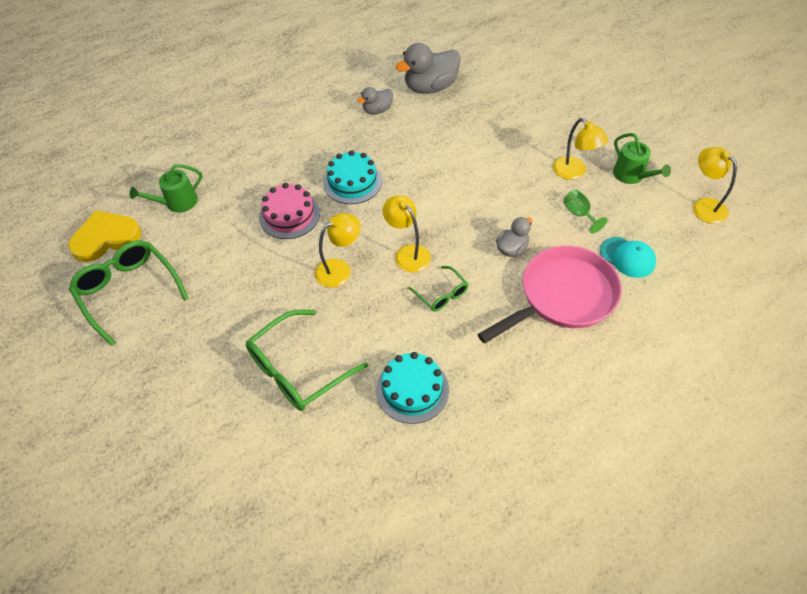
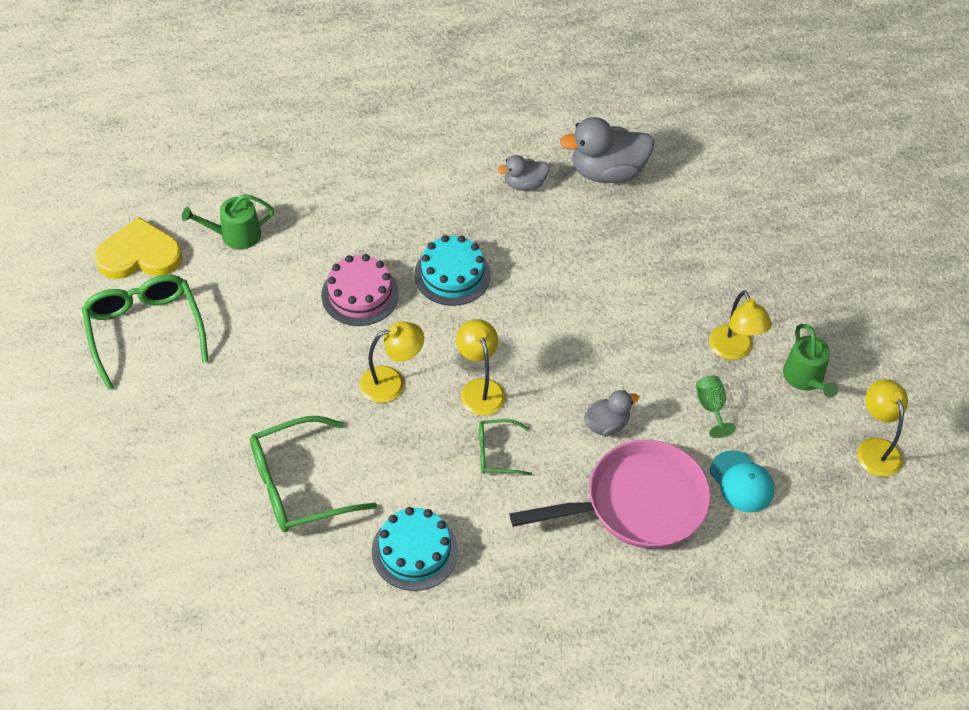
camera: 15 degrees right, 0 degrees up
(441, 294) = (497, 453): green glasses -> green glasses turned 105 degrees clockwise

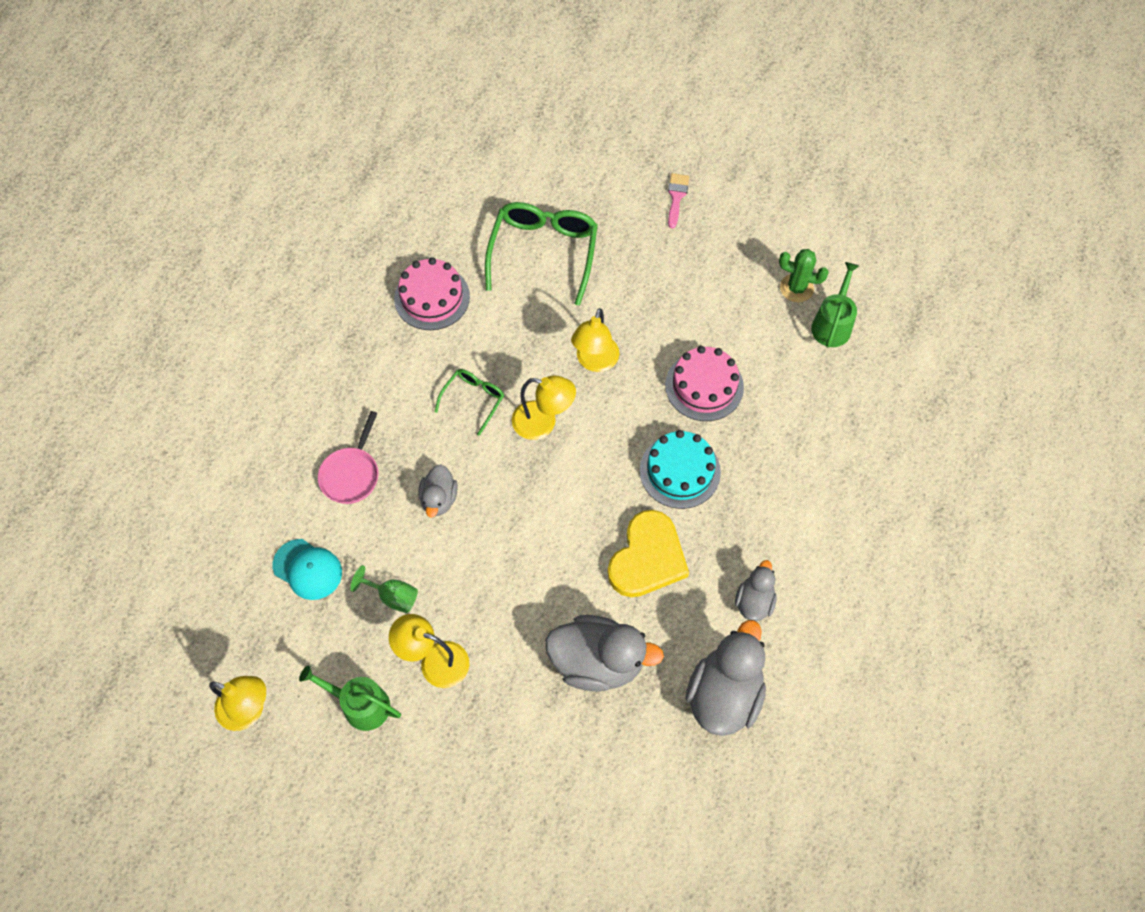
camera: 125 degrees right, 10 degrees up
(139, 255) = (850, 247): yellow heart -> yellow heart (647, 558)
(144, 330) = (763, 218): green glasses -> none
(160, 410) = (676, 197): none -> pink brush
(211, 274) = (796, 288): none -> green cactus
(414, 551) = (432, 297): turquoise cake -> pink cake
(637, 503) = (351, 474): pink pan -> pink pan, size x0.52
(647, 252) = (597, 662): none -> grey duck
(741, 482) = (307, 569): turquoise cap -> turquoise cap turned 150 degrees counterclockwise

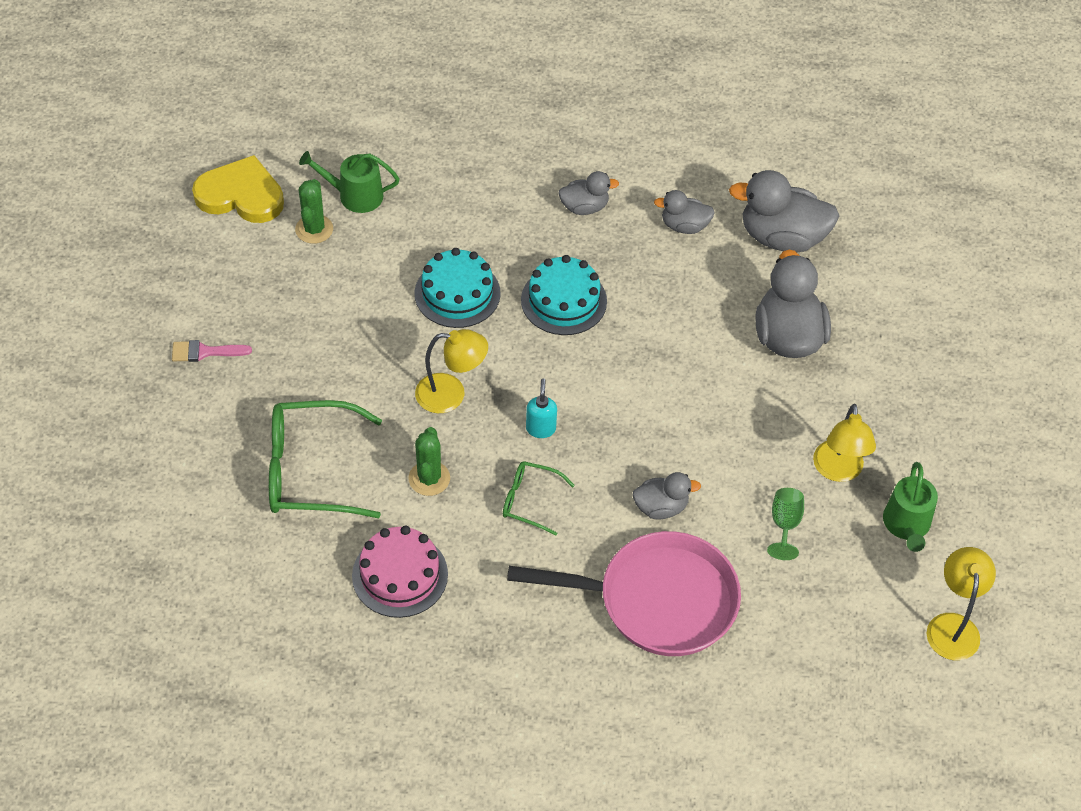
camera: 105 degrees left, 10 degrees down
(307, 569) = (783, 614): turquoise cap -> none
(351, 474) = (657, 601): pink pan -> pink pan, size x1.93
(514, 332) = (429, 478): none -> green cactus
(543, 423) = (540, 428): yellow lamp -> turquoise soap dispenser
(647, 558) = (668, 313): yellow heart -> yellow heart (241, 195)
(704, 386) = (457, 293): pink cake -> turquoise cake
(792, 514) = (584, 207): none -> grey duck

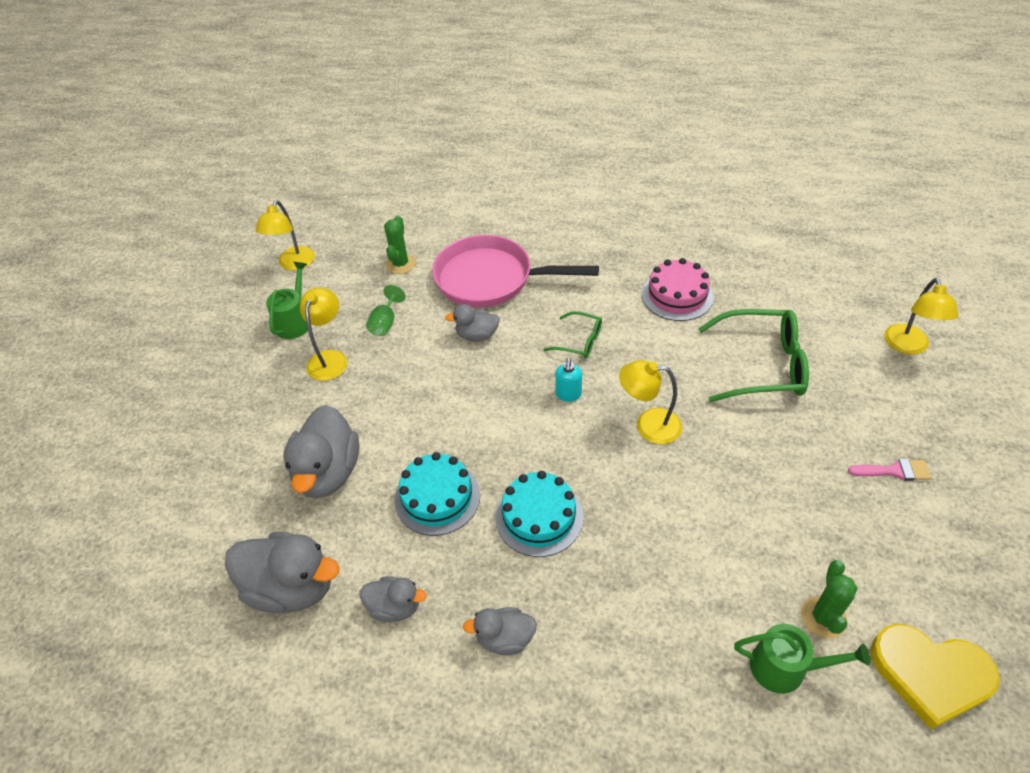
camera: 170 degrees left, 5 degrees down
(128, 500) = (908, 346): none -> yellow lamp
(429, 478) = (661, 358): green cactus -> green cactus (400, 264)
(457, 293) = (649, 528): turquoise cake -> turquoise cake (437, 497)

